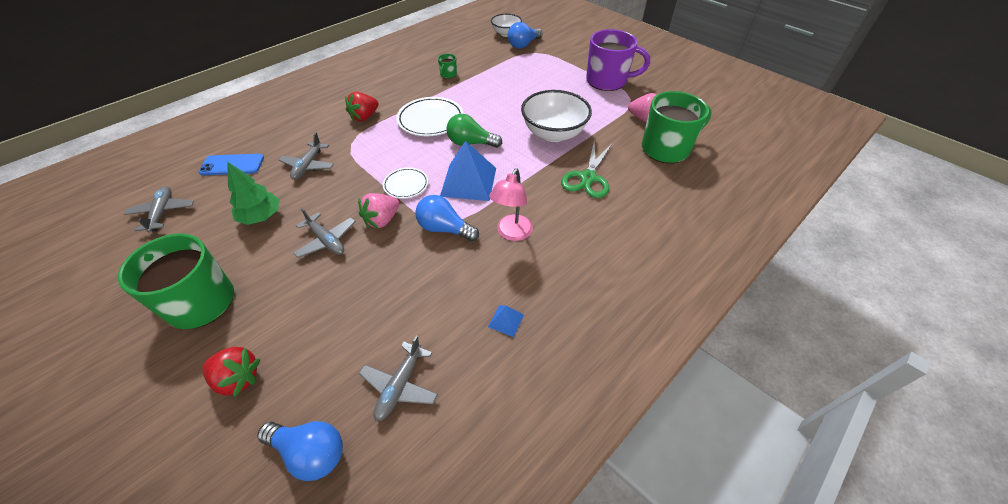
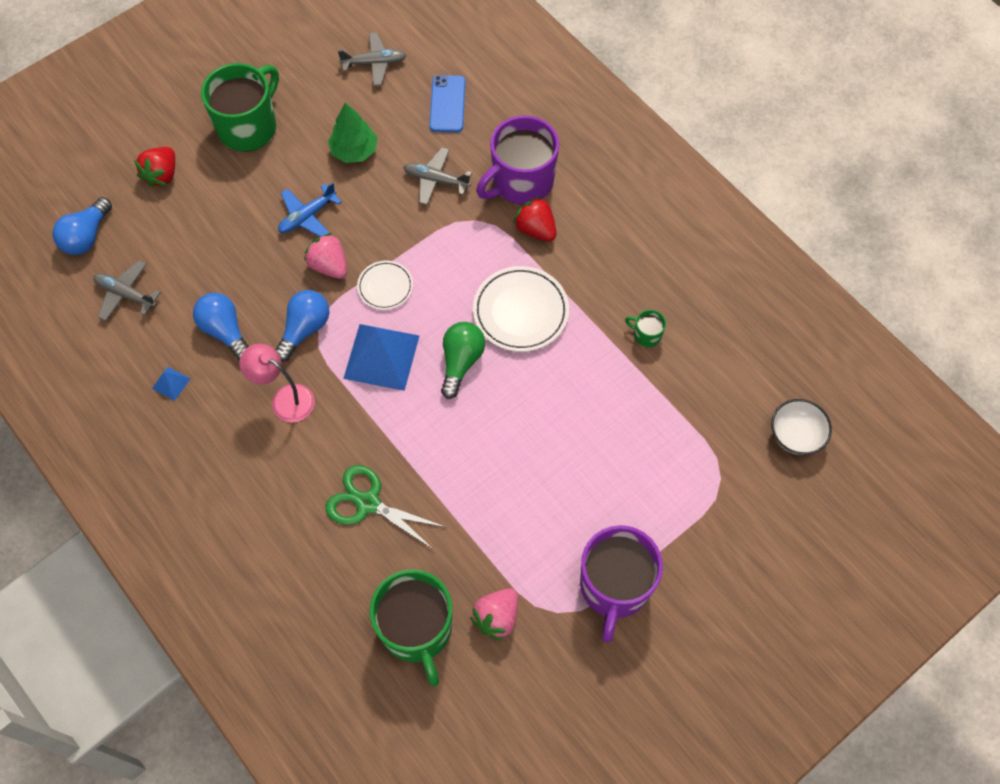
camera: 95 degrees right, 15 degrees up
(322, 125) = (521, 182): none -> purple mug
(326, 240) = (307, 216): grey plane -> blue plane
(523, 45) = (749, 462): blue light bulb -> blue light bulb (225, 331)
(553, 133) = (471, 474): white bowl -> none

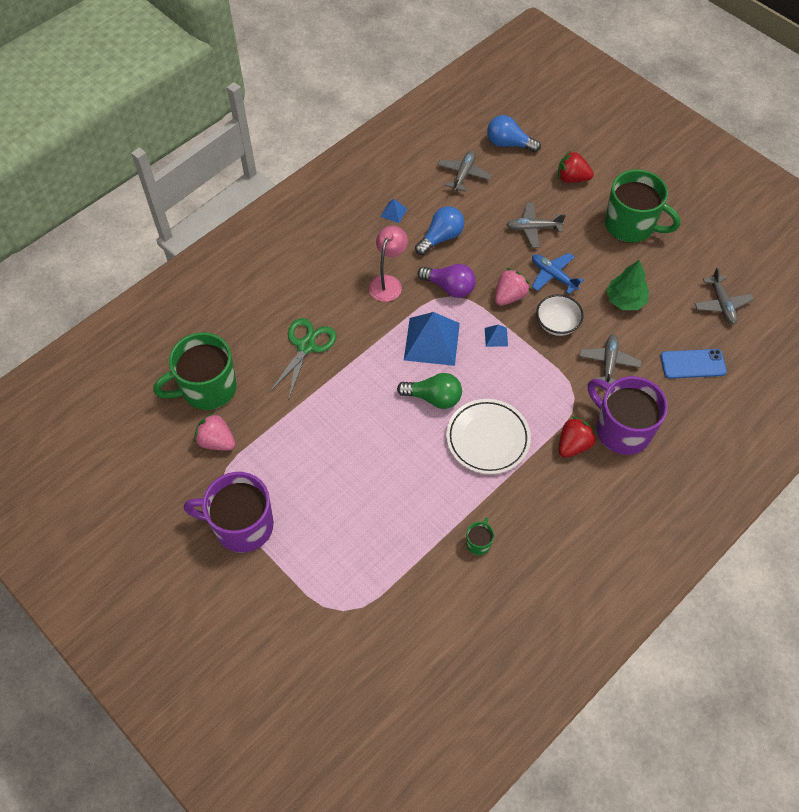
camera: 85 degrees right, 5 degrees down
(232, 227) = (533, 228): none -> grey plane
(305, 329) = (449, 287): blue light bulb -> purple light bulb
(385, 287) = (496, 337): white plate -> blue pyramid
(795, 435) = (390, 679): white bowl -> white bowl (557, 324)

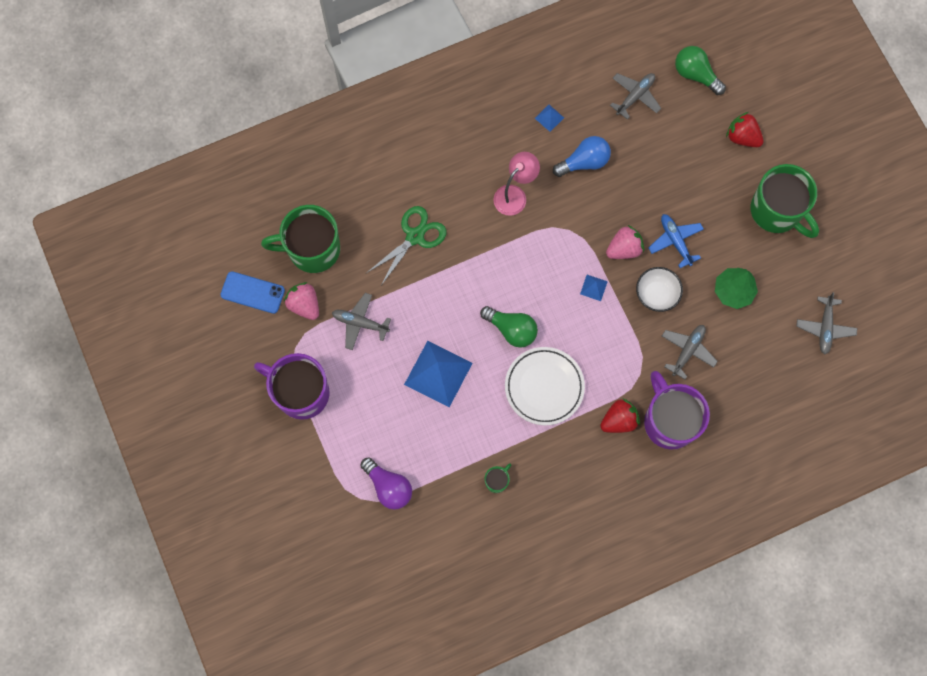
camera: 20 degrees right, 15 degrees up
(432, 341) = (532, 271): blue pyramid -> blue pyramid (438, 373)
(449, 287) = (571, 220): purple light bulb -> purple light bulb (388, 487)
(509, 144) = (695, 75): blue light bulb -> green light bulb
(533, 228) = (678, 182): grey plane -> grey plane (360, 323)
(693, 364) = (766, 380): blue phone -> blue phone (252, 292)

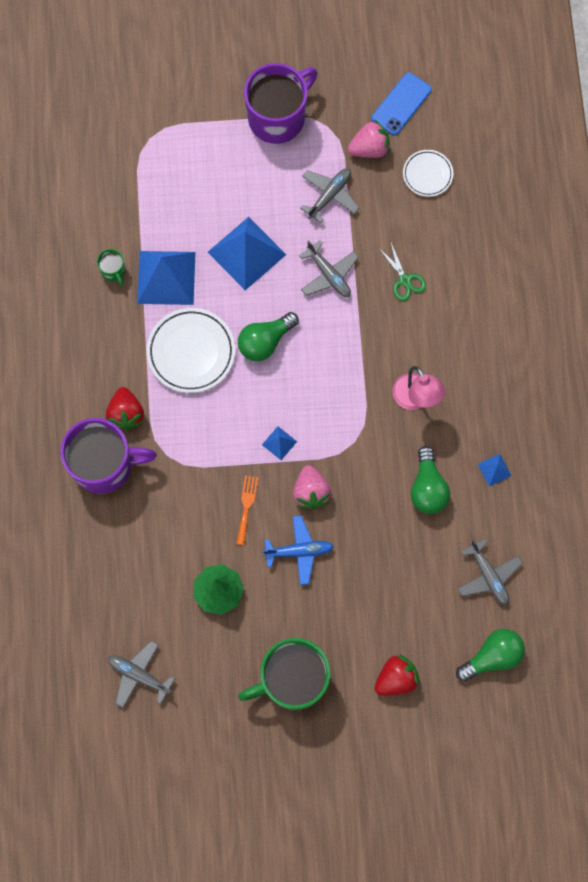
camera: 110 degrees right, 0 degrees up
(312, 249) = (427, 174): green mug -> white plate
(388, 487) = (150, 168): purple light bulb -> none
(415, 236) = (405, 280): green scissors -> green scissors, size x0.62
(485, 433) = (166, 277): none -> blue pyramid
(584, 162) = (427, 488): blue light bulb -> green light bulb
(656, 294) = (246, 506): white bowl -> orange fork
(687, 351) = (171, 514): grey plane -> grey plane (328, 274)

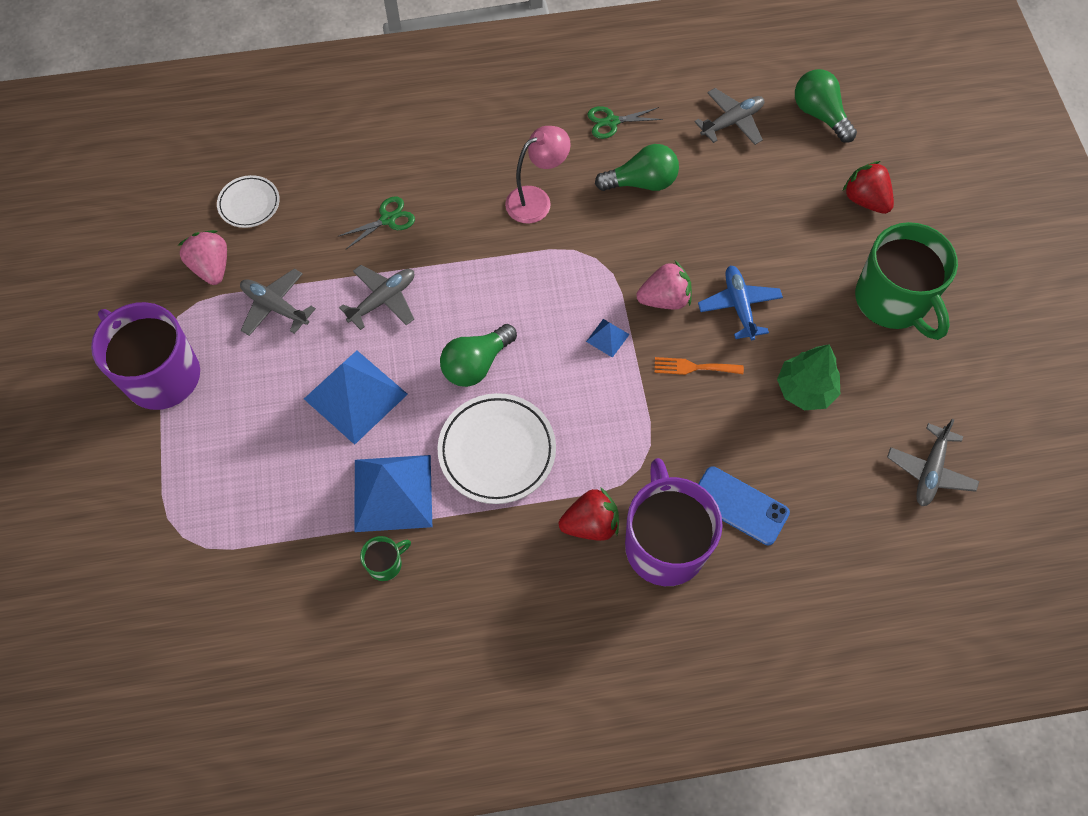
camera: 95 degrees left, 10 degrees down
(265, 341) = (476, 364): green light bulb -> green light bulb turned 90 degrees clockwise
(401, 104) = (151, 237): blue phone -> blue phone (739, 506)
(494, 469) = (611, 122): blue pyramid -> green scissors

